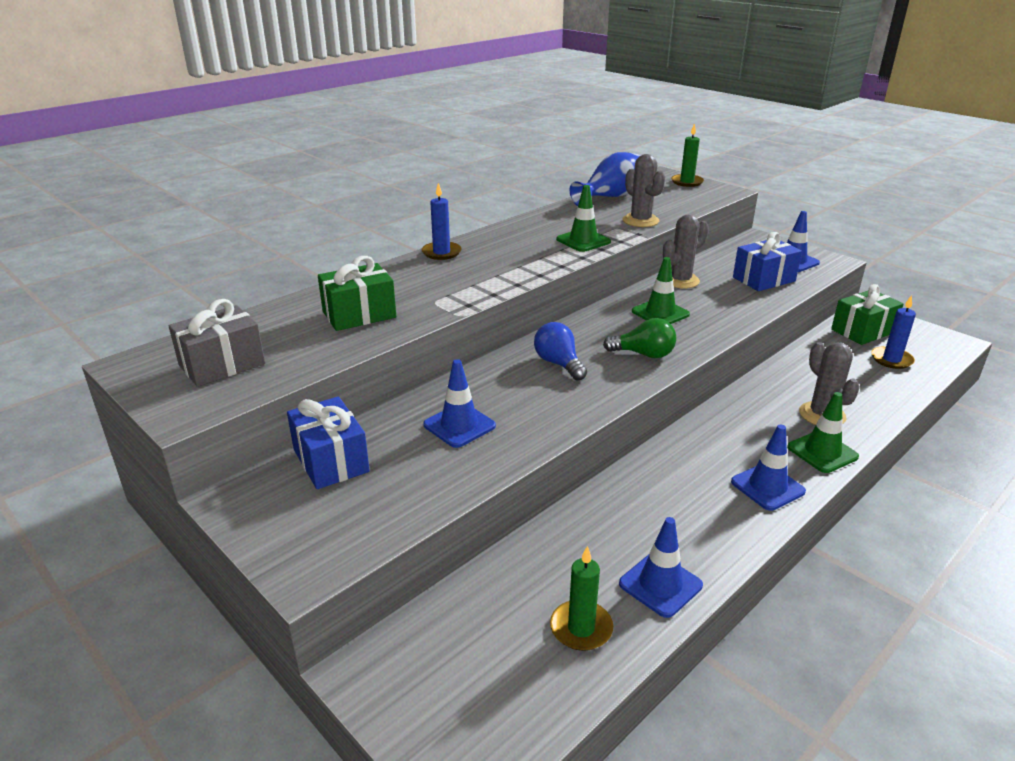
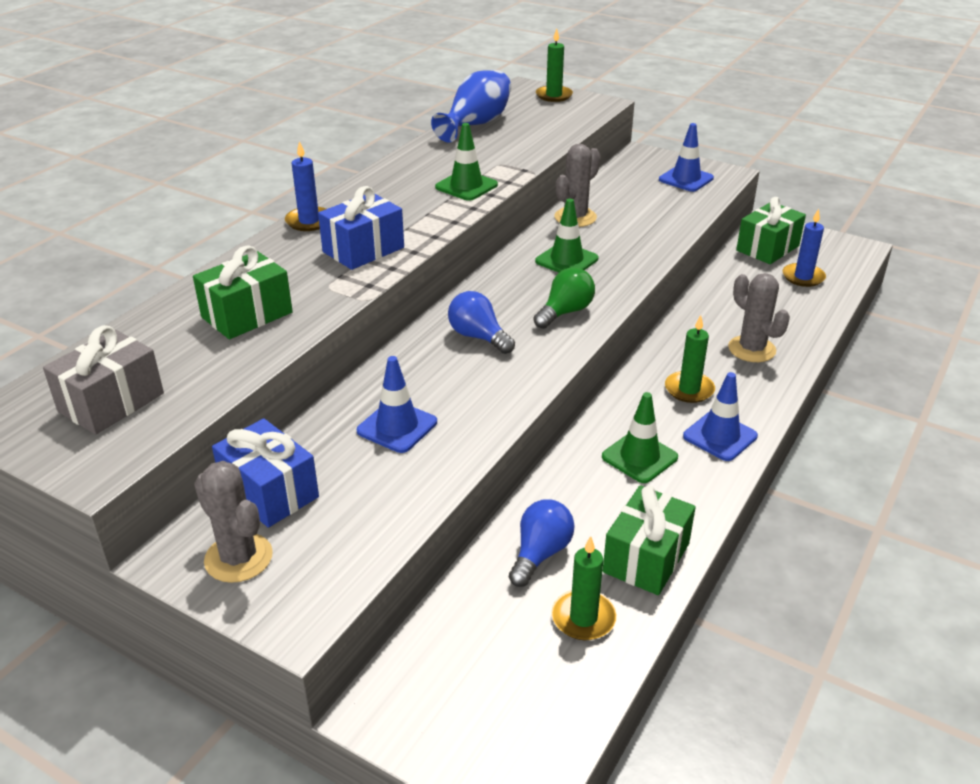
camera: 15 degrees left, 5 degrees up
(560, 561) = (540, 553): none -> blue light bulb
(640, 221) = (520, 152): grey cactus -> grey cactus (238, 558)
(644, 354) = (565, 312): green light bulb -> green light bulb turned 45 degrees counterclockwise
(660, 584) = (646, 558): blue traffic cone -> green gift
(749, 441) = (689, 389): none -> green candle
(764, 279) = (662, 205): blue gift -> blue gift (363, 250)
(822, 452) = (762, 390): green traffic cone -> green traffic cone (639, 457)

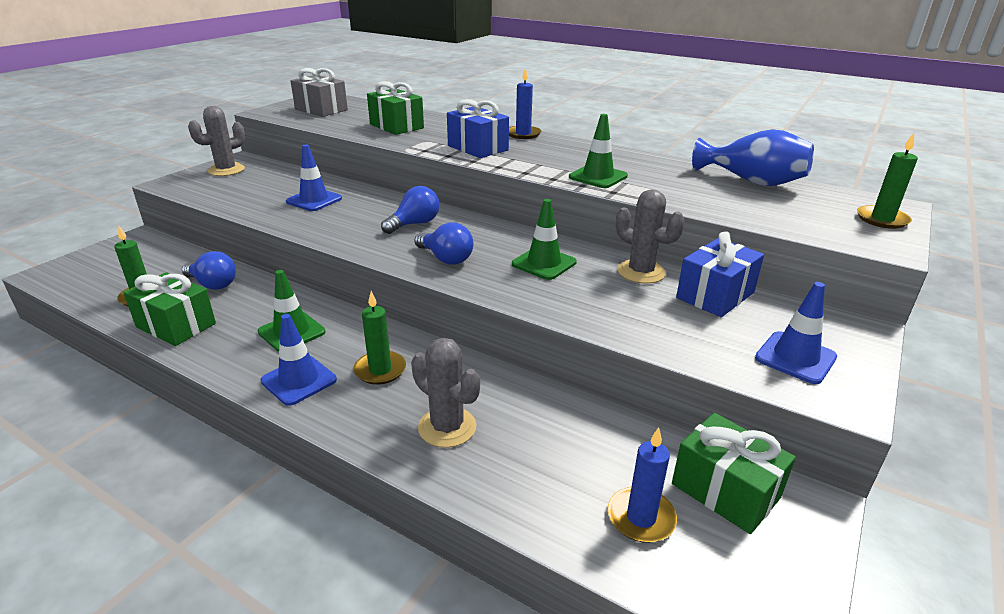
camera: 90 degrees right, 5 degrees down
(269, 492) = (274, 173): blue gift -> blue gift (715, 295)
(565, 312) = (446, 258): green light bulb -> blue light bulb
(751, 349) = (447, 427): grey cactus -> grey cactus turned 75 degrees clockwise

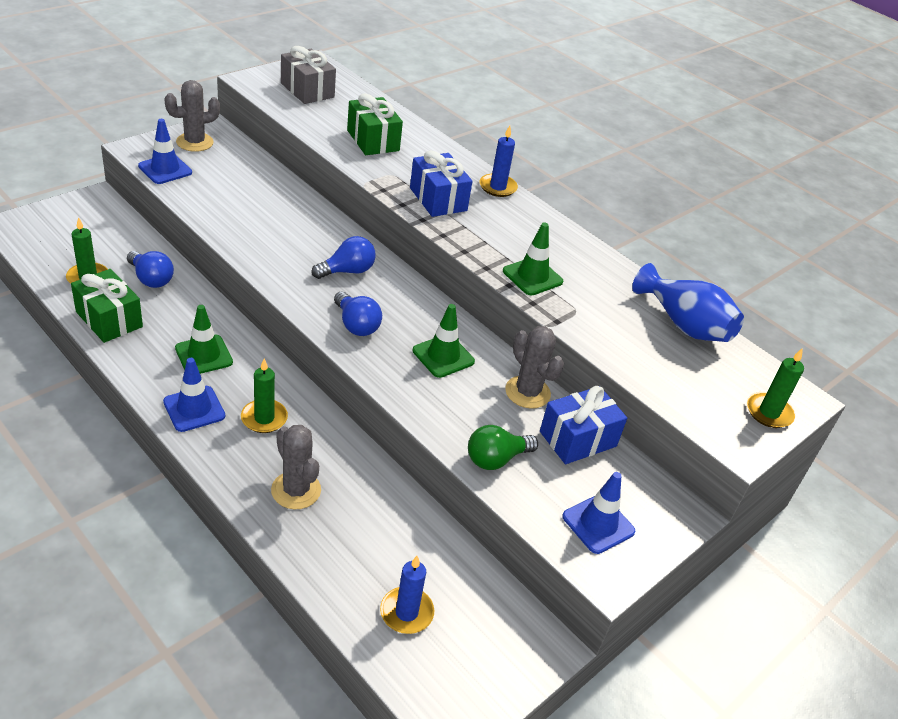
camera: 10 degrees right, 10 degrees up
(314, 200) = (265, 211): blue traffic cone -> blue traffic cone (165, 169)
(654, 329) = (496, 459): none -> green light bulb
(725, 490) = (486, 613): green gift -> none

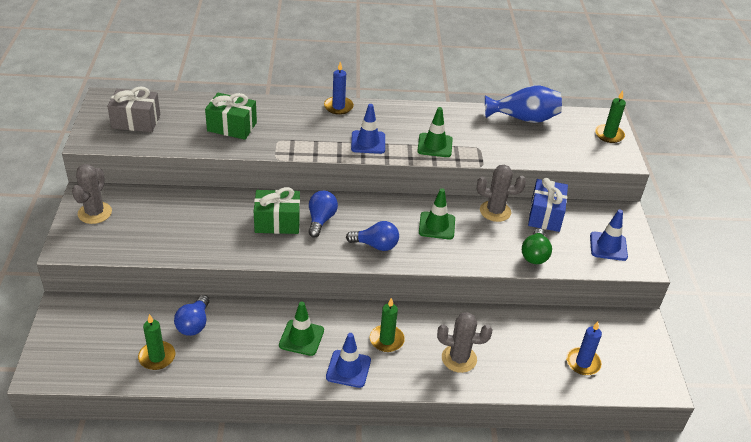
camera: 45 degrees left, 0 degrees up
(109, 319) = (216, 368): green gift -> green gift (277, 222)
(151, 279) = (194, 324): blue light bulb -> blue light bulb turned 105 degrees clockwise
(165, 169) = (112, 245): blue traffic cone -> blue traffic cone (368, 142)
(438, 199) = (325, 137): blue gift -> none

